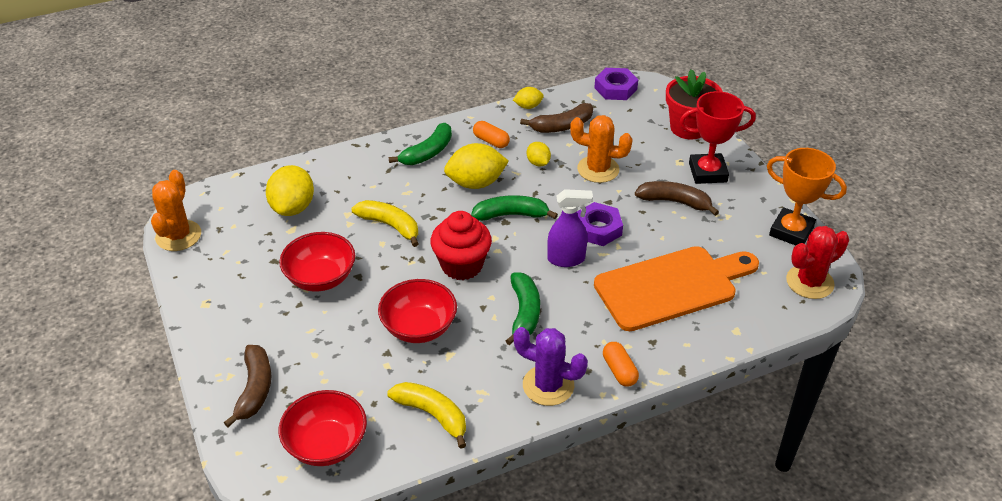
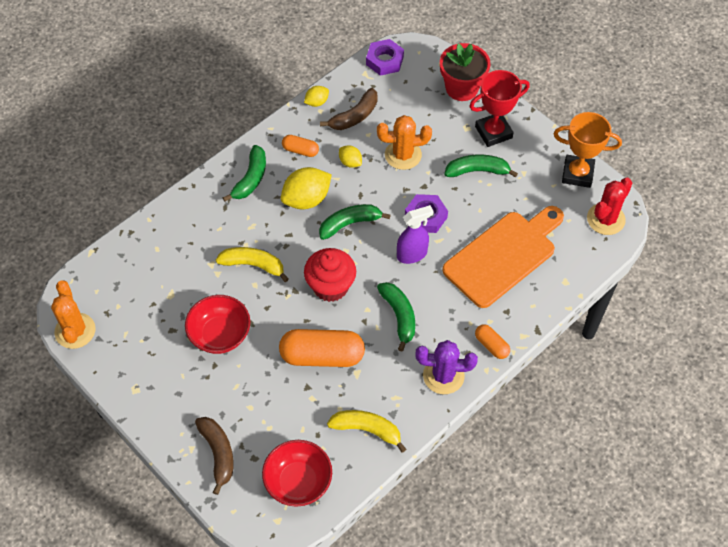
camera: 20 degrees left, 15 degrees up
(293, 207) = (161, 271): yellow lemon -> none
(419, 327) = (322, 356): red bowl -> orange capsule
(675, 202) = (477, 171): brown banana -> green banana

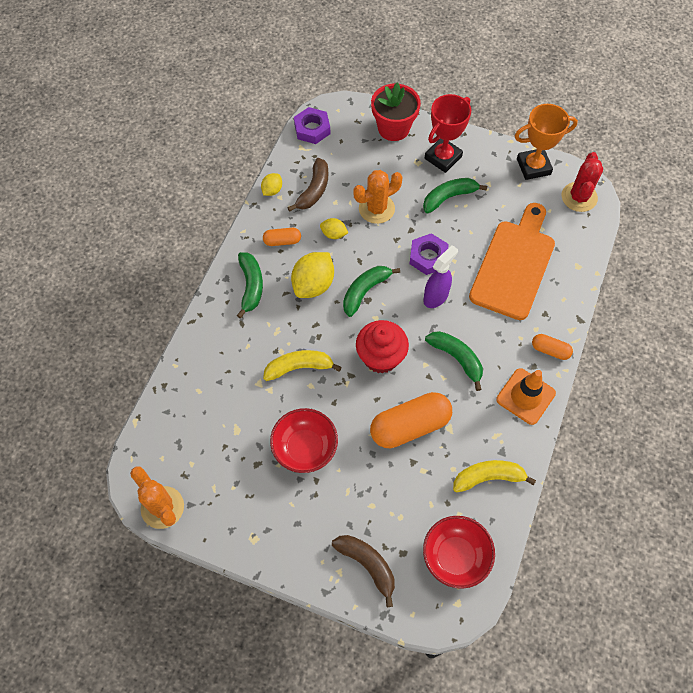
camera: 25 degrees left, 5 degrees up
(443, 376) = (525, 396): purple cactus -> orange traffic cone

